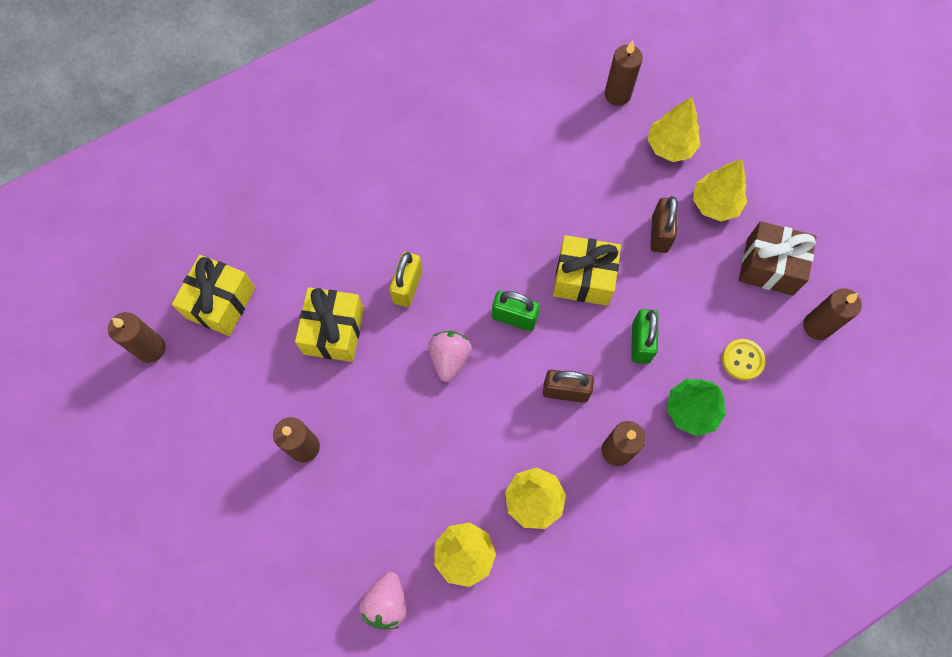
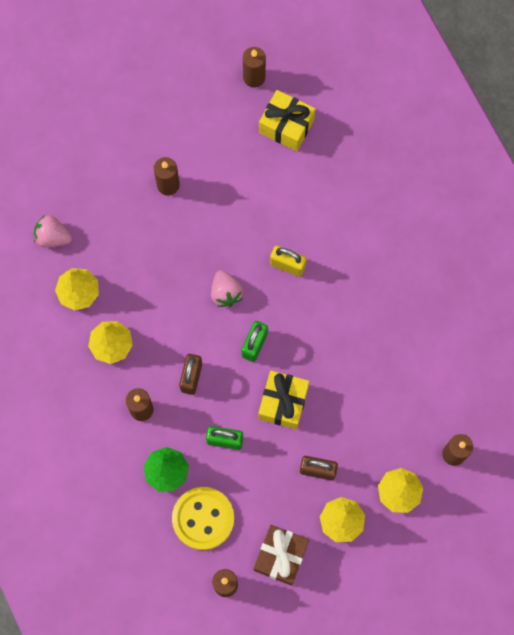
camera: 95 degrees right, 5 degrees up
(334, 331) = (255, 208): yellow gift -> none
(449, 358) = (226, 293): pink strawberry -> pink strawberry turned 60 degrees clockwise
(742, 360) = (203, 518): yellow button -> yellow button, size x1.87

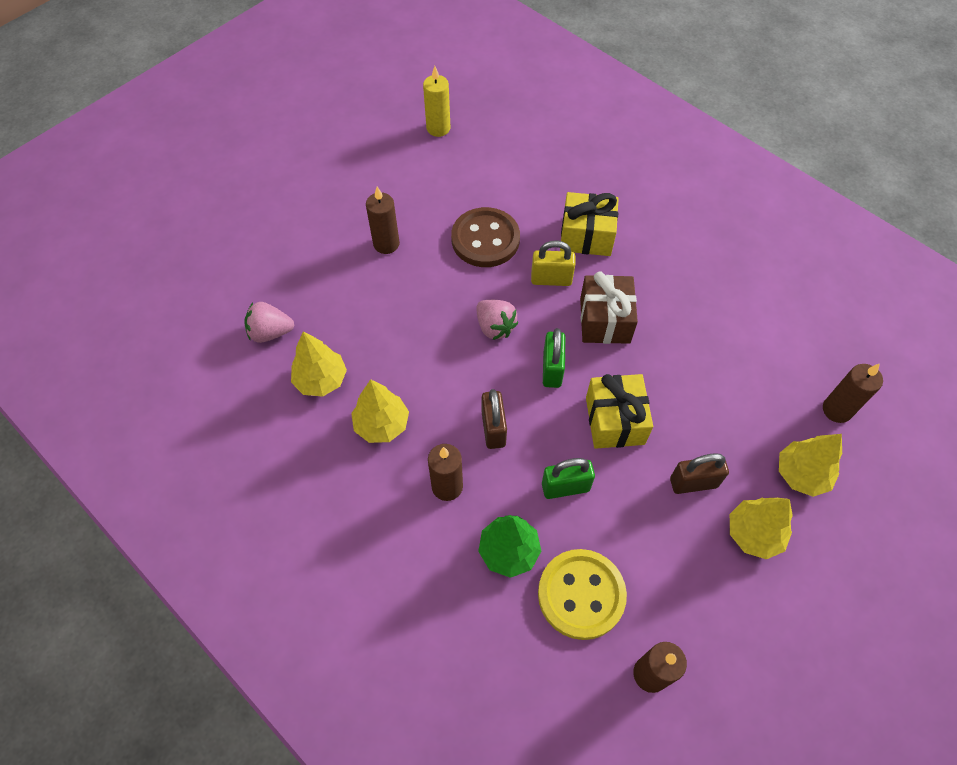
camera: 20 degrees left, 15 degrees down
(250, 208) = (485, 239): none -> brown button
(254, 77) = (438, 128): brown candle -> yellow candle
(281, 556) = (702, 607): brown gift -> brown gift (605, 320)
(286, 126) = (490, 158): yellow gift -> yellow gift (586, 236)

